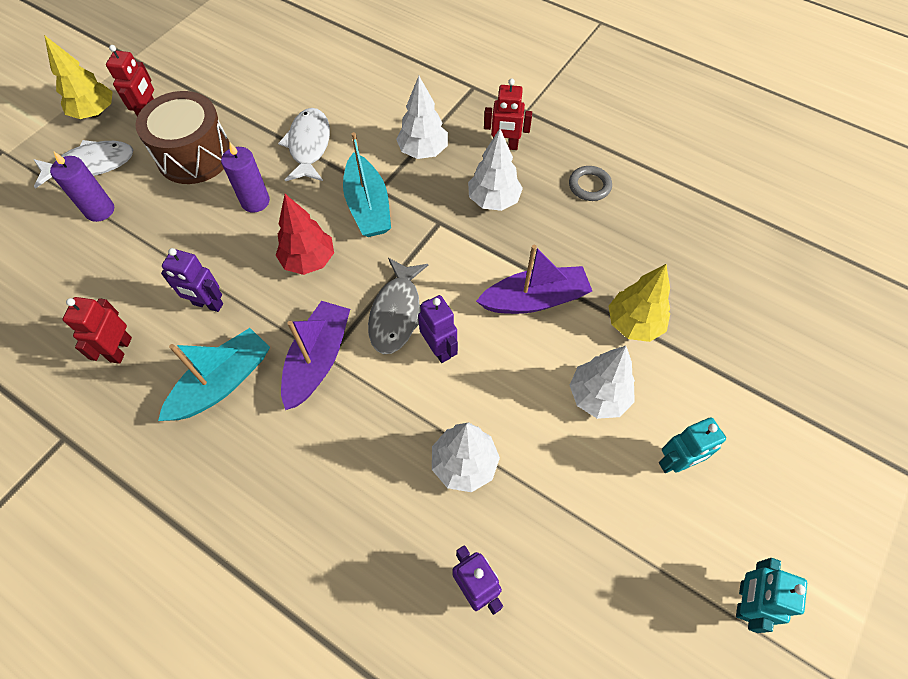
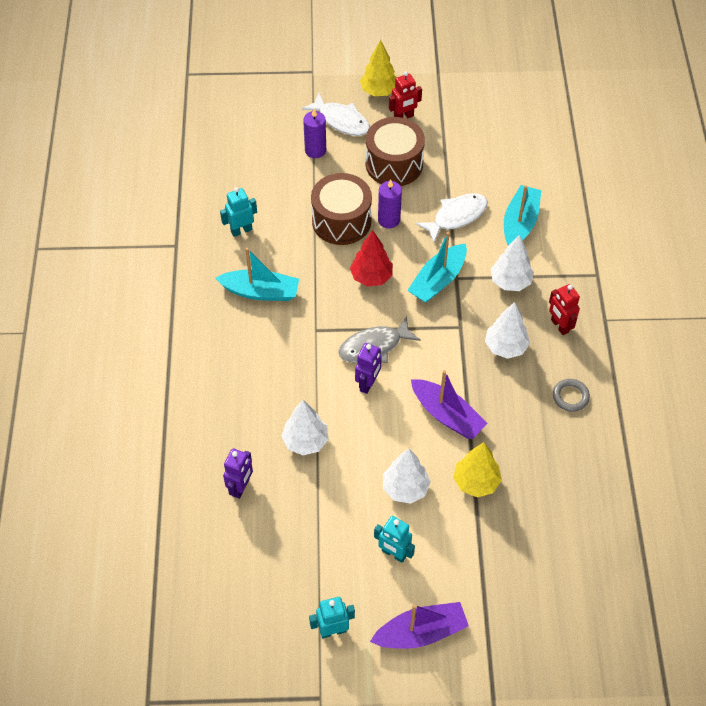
camera: 55 degrees right, 5 degrees down
(120, 349) = (241, 230): red robot -> turquoise robot
(208, 304) = (301, 249): purple robot -> none
(213, 243) = (341, 221): none -> brown drum
(318, 359) = (311, 327): purple boat -> purple boat (421, 632)
(365, 104) = (520, 223): none -> turquoise boat

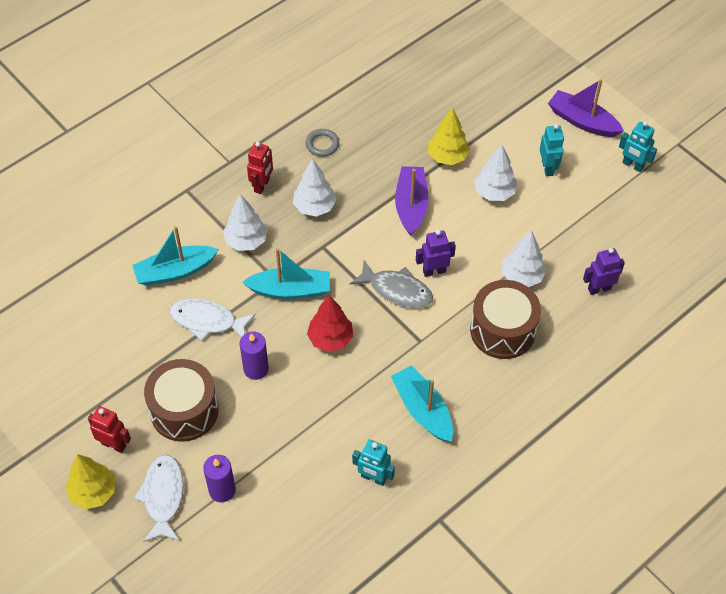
camera: 130 degrees left, 0 degrees up
(341, 221) = (290, 404): brown drum -> brown drum (502, 330)

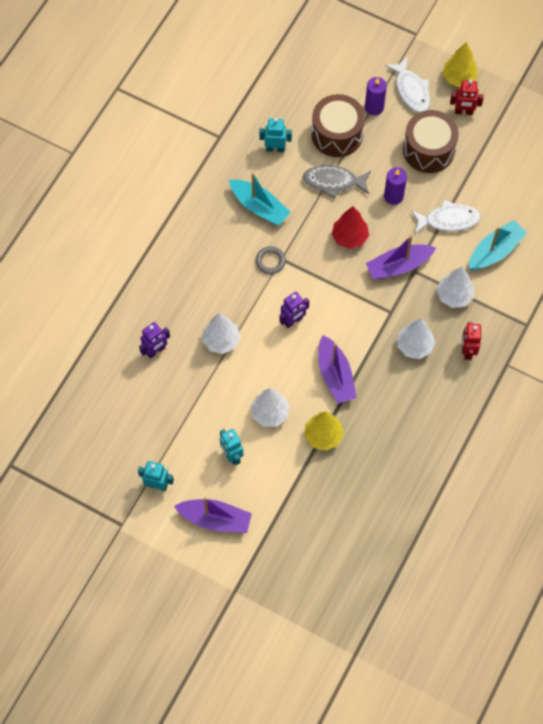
camera: 160 degrees right, 10 degrees up
(290, 290) = (398, 266): turquoise boat -> purple boat
(322, 144) = (437, 410): grey ring -> grey ring (270, 261)
(397, 290) = (316, 294): grey fish -> grey fish (333, 182)
(502, 330) = (221, 288): brown drum -> brown drum (337, 134)

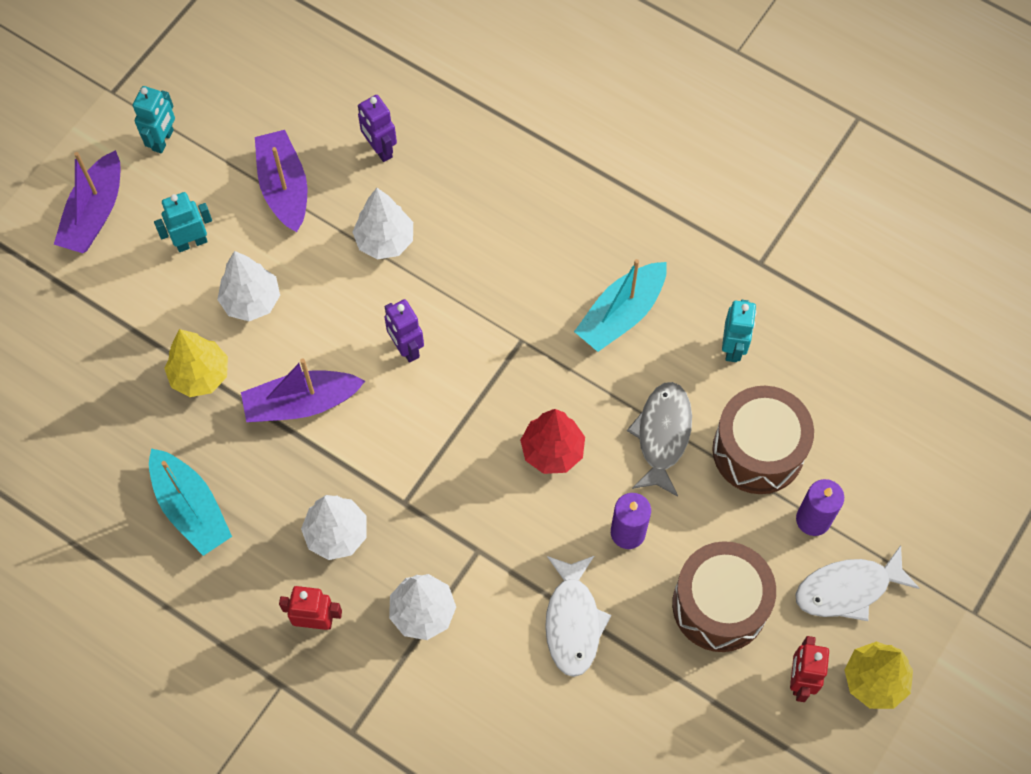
camera: 95 degrees right, 0 degrees up
(270, 261) = (518, 323): grey ring -> none
(398, 266) = (489, 525): purple boat -> purple boat (284, 187)
(495, 251) = (503, 697): turquoise boat -> turquoise boat (191, 508)

